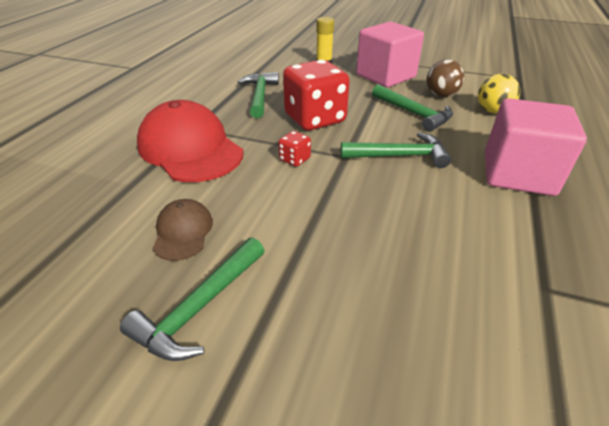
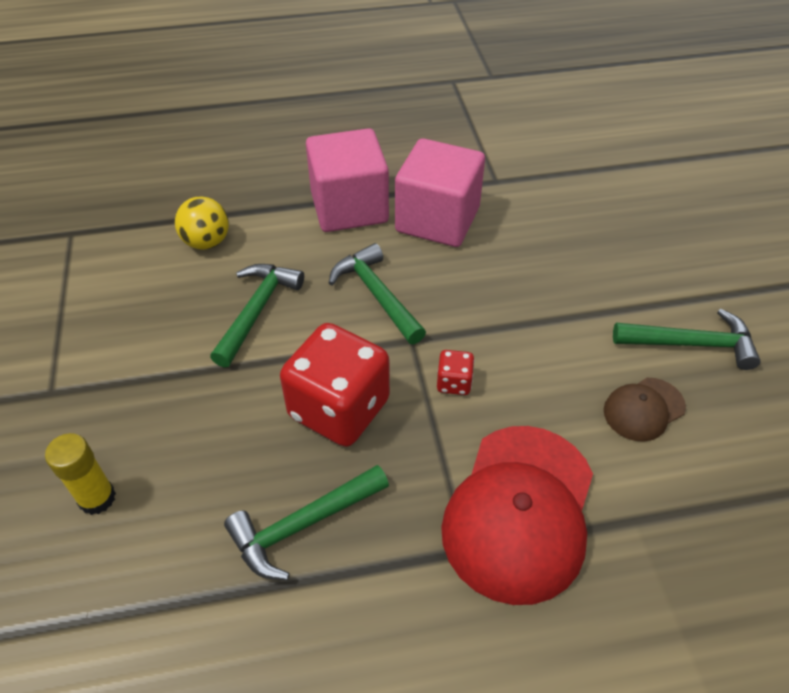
camera: 120 degrees left, 10 degrees up
(385, 76) = (128, 380): pink cube -> pink cube (437, 220)
(441, 95) = (178, 298): brown ball -> none

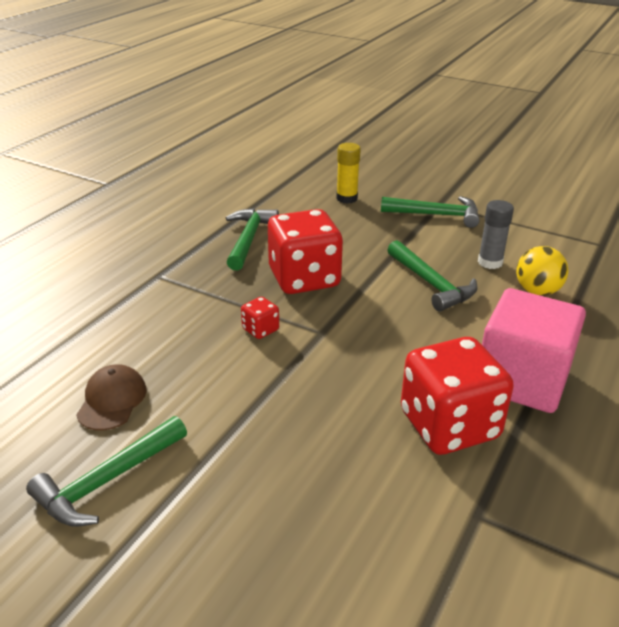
camera: 130 degrees right, 15 degrees down
(175, 290) = (490, 262): none -> grey glue stick
(376, 295) = (387, 339): green hammer -> green hammer (436, 215)
(437, 220) = (449, 425): pink cube -> red dice
(519, 511) = (146, 302): red cap -> none

